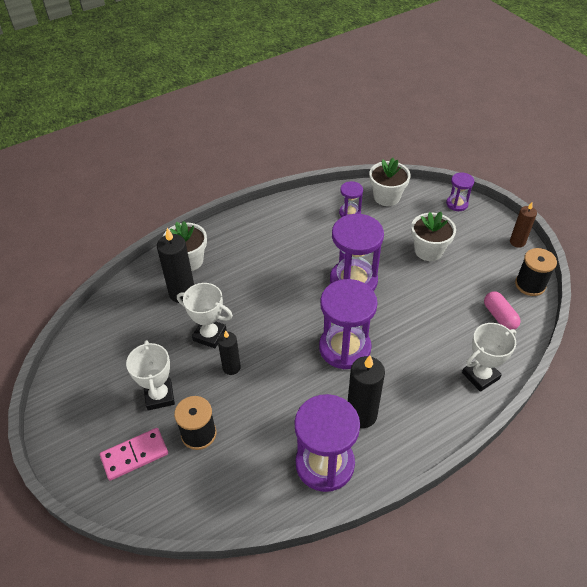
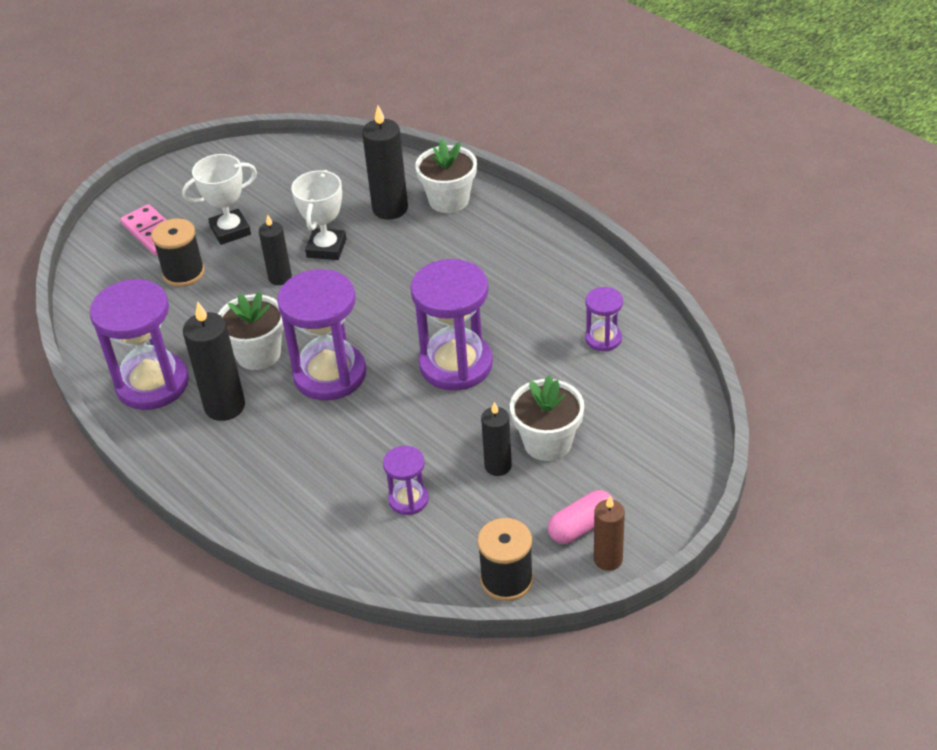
camera: 80 degrees right, 5 degrees down
(386, 197) = (660, 376): white flower pot -> white flower pot (258, 354)
(443, 275) = (498, 466): none -> black candle
(457, 204) = (678, 469): purple hourglass -> purple hourglass (408, 499)
(480, 376) = (305, 524): white trophy -> none
(499, 316) = (425, 541): pink capsule -> pink capsule (581, 526)

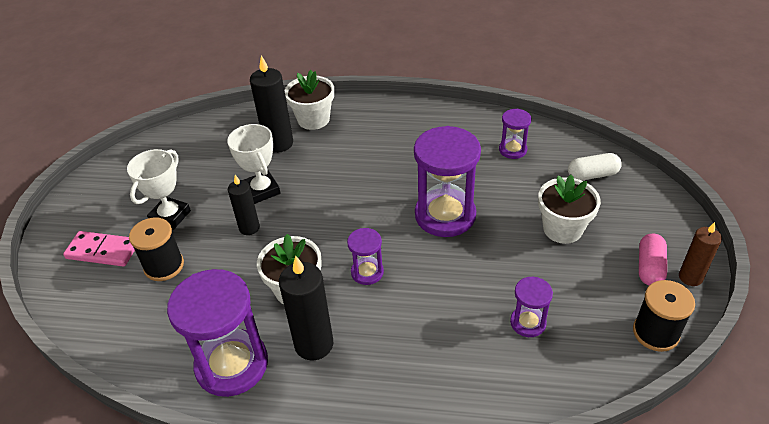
camera: 40 degrees left, 0 degrees up
(330, 374) = (367, 272): purple hourglass -> purple hourglass, size x0.50
(498, 466) = (553, 262): black candle -> none
(650, 410) = (592, 175): none -> white capsule

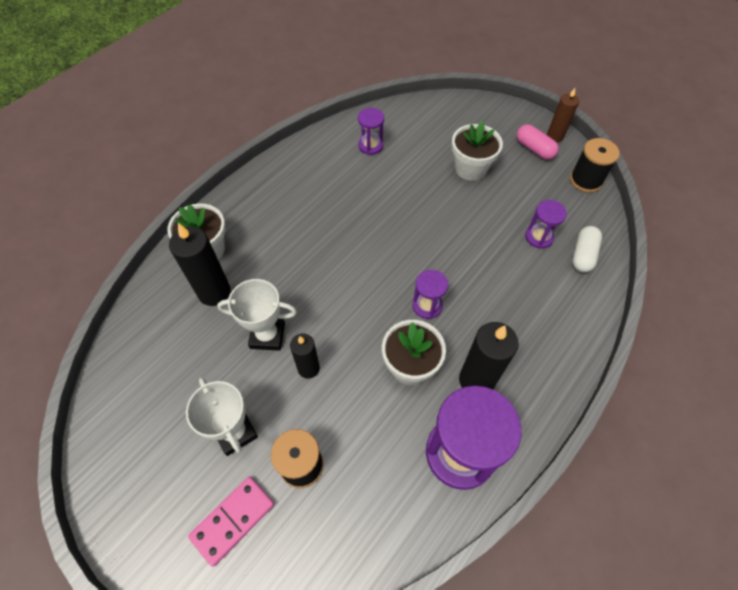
camera: 60 degrees left, 15 degrees up
(445, 215) = (405, 224): purple hourglass -> none
(592, 175) = (433, 122): white capsule -> white capsule (583, 255)

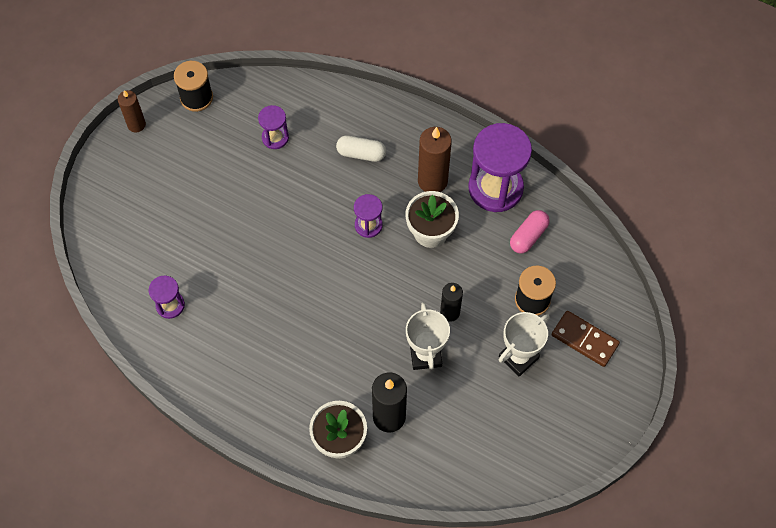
camera: 100 degrees left, 5 degrees up
(233, 520) = (584, 340): pink domino -> brown domino
(470, 168) = (193, 202): white flower pot -> none
(476, 380) = (432, 181): black candle -> brown candle
(534, 149) = (157, 143): pink capsule -> pink capsule (528, 236)
(583, 255) = (290, 102): white capsule -> white capsule (361, 153)

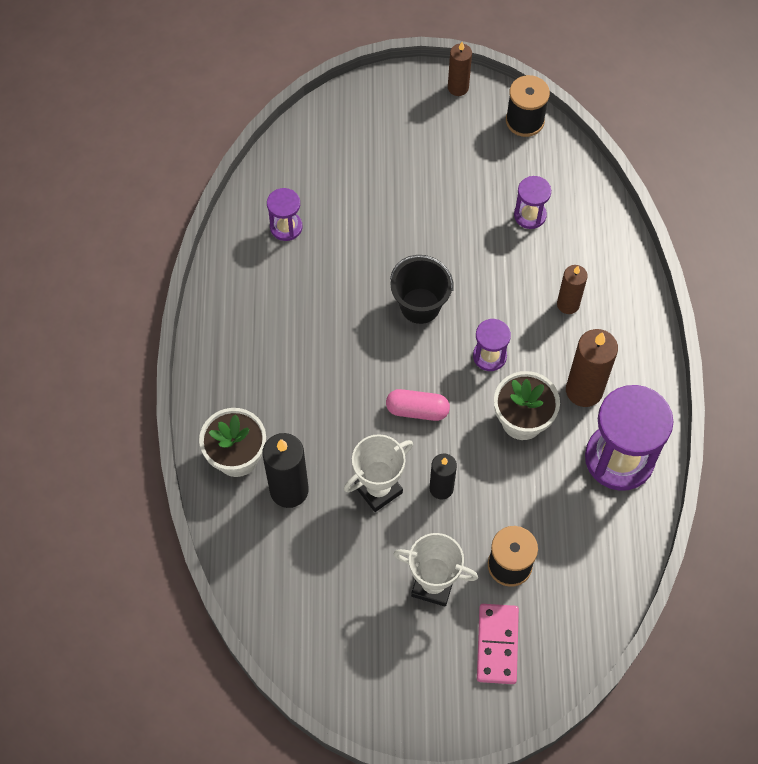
camera: 60 degrees right, 0 degrees up
(299, 248) = (420, 306): none -> black bucket
(361, 153) = (568, 304): white capsule -> brown candle
(528, 236) = (584, 522): pink capsule -> pink capsule (417, 410)
(584, 340) = (497, 644): brown domino -> pink domino

